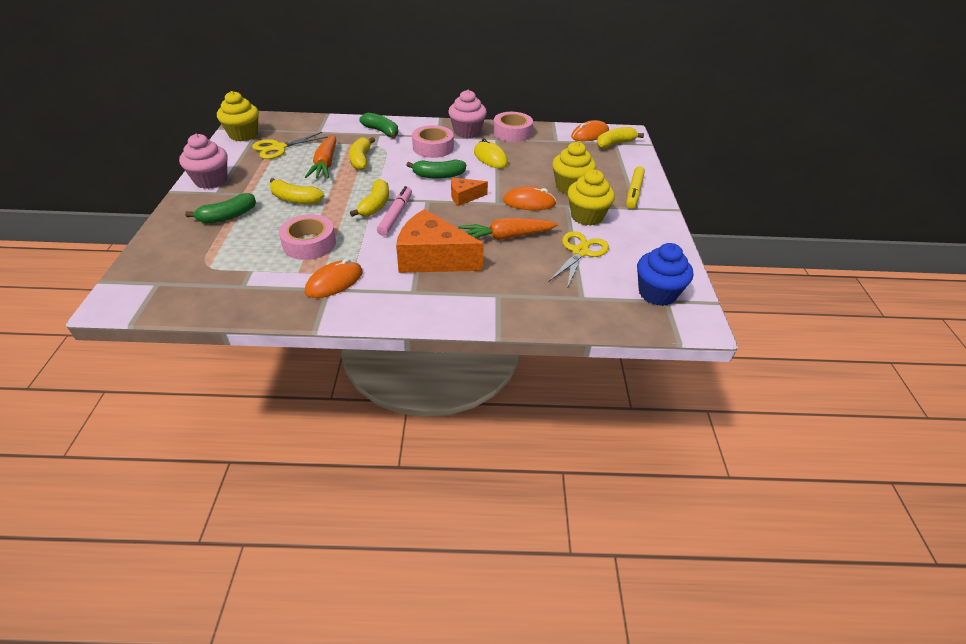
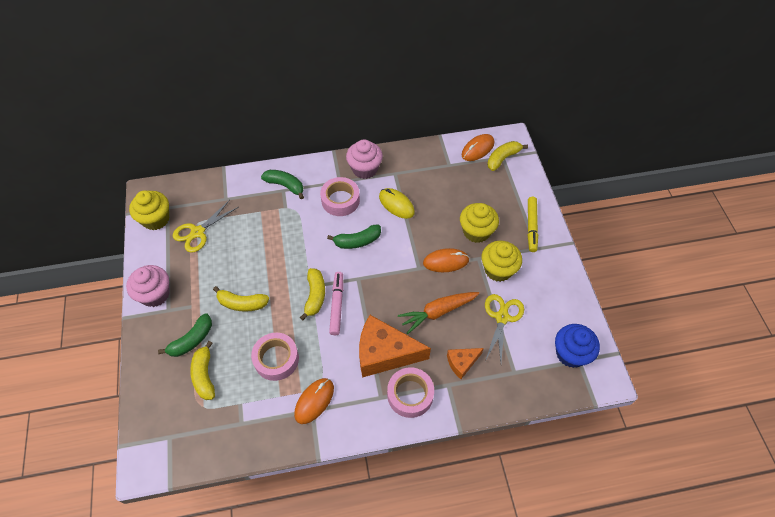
camera: 10 degrees left, 15 degrees up
(325, 164) = (250, 248): orange carrot -> none
(361, 160) = (280, 233): yellow banana -> yellow banana (204, 375)
(464, 197) = (388, 266): orange cheese -> orange cheese (462, 363)
(512, 133) = (406, 161): pink tape -> pink tape (410, 395)

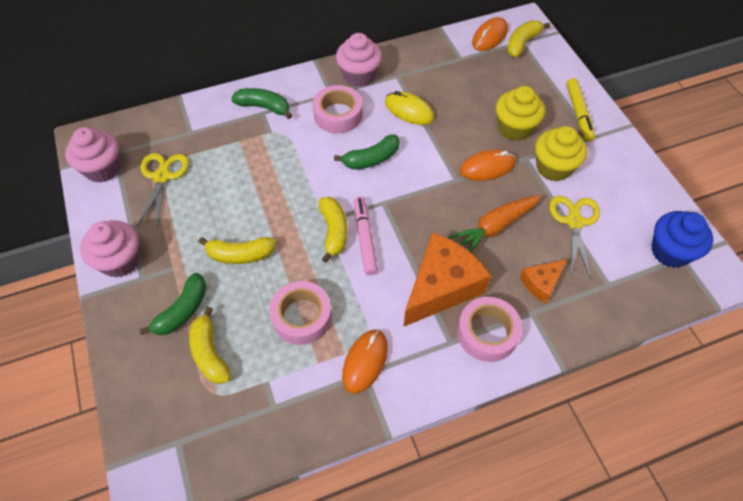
camera: 10 degrees left, 0 degrees up
(156, 219) = (103, 169): yellow cupcake -> pink cupcake
(198, 232) = (162, 177): yellow scissors -> yellow scissors turned 150 degrees clockwise
(385, 353) = (441, 287): orange cheese -> orange cheese turned 135 degrees clockwise

